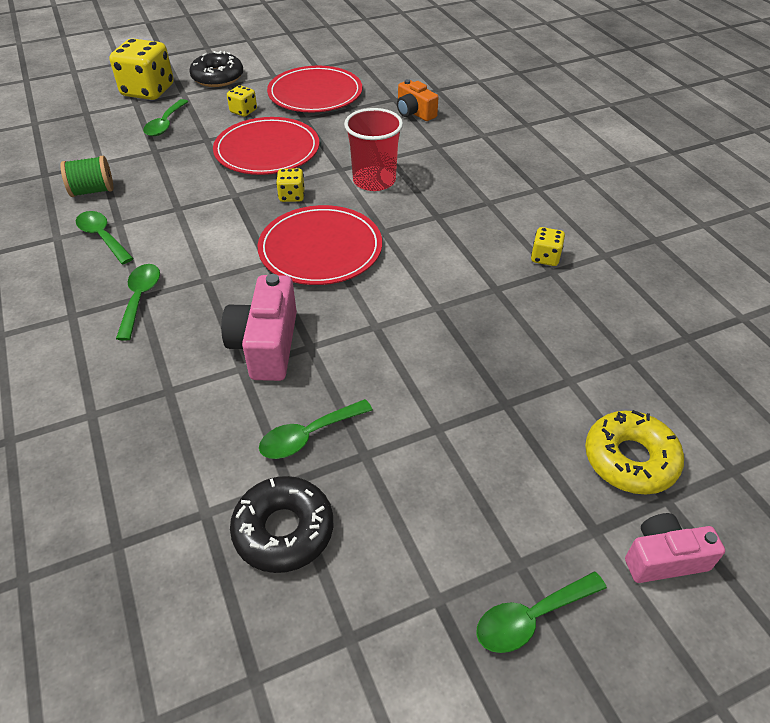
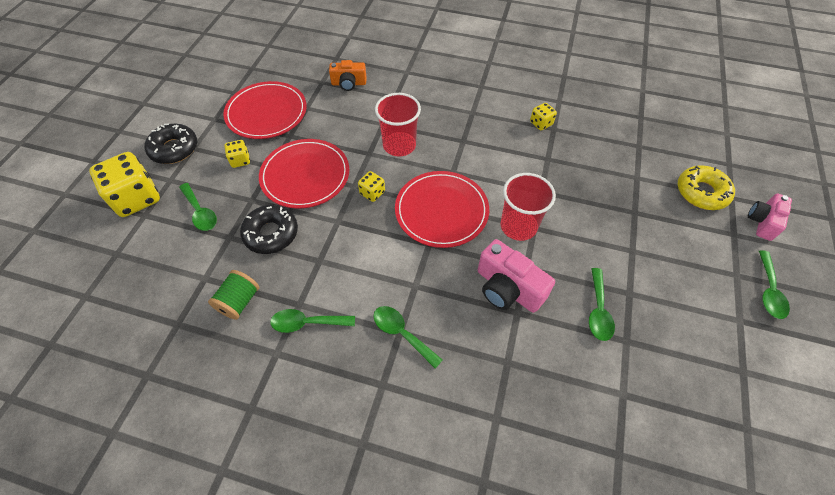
camera: 50 degrees left, 10 degrees up
(283, 530) = (659, 362): black donut -> black donut (271, 233)
(363, 313) = (518, 226): none -> red cup

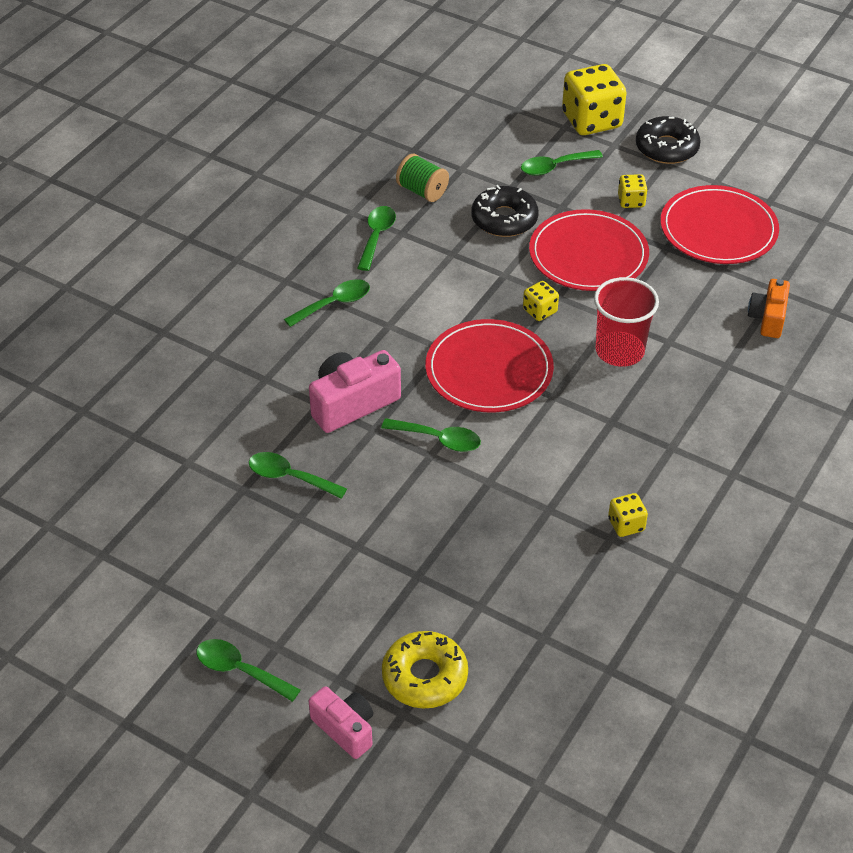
camera: 105 degrees right, 10 degrees down
(518, 226) = (438, 439): red cup -> green spoon

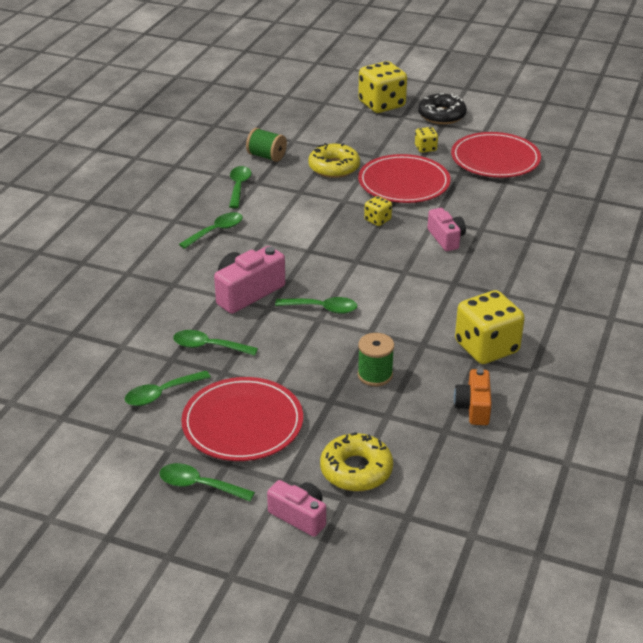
camera: 10 degrees left, 10 degrees down
(479, 546) = (375, 375): none -> green spool
(489, 370) = (349, 260): red plate -> red plate (242, 423)
(504, 219) = (334, 167): black donut -> yellow donut
(555, 167) = (363, 133): green spoon -> green spoon (162, 394)
(619, 351) = (446, 238): red cup -> pink camera
(626, 525) = (486, 347): yellow dice -> yellow dice, size x2.08
(768, 318) = (550, 208): orange camera -> orange camera (473, 407)

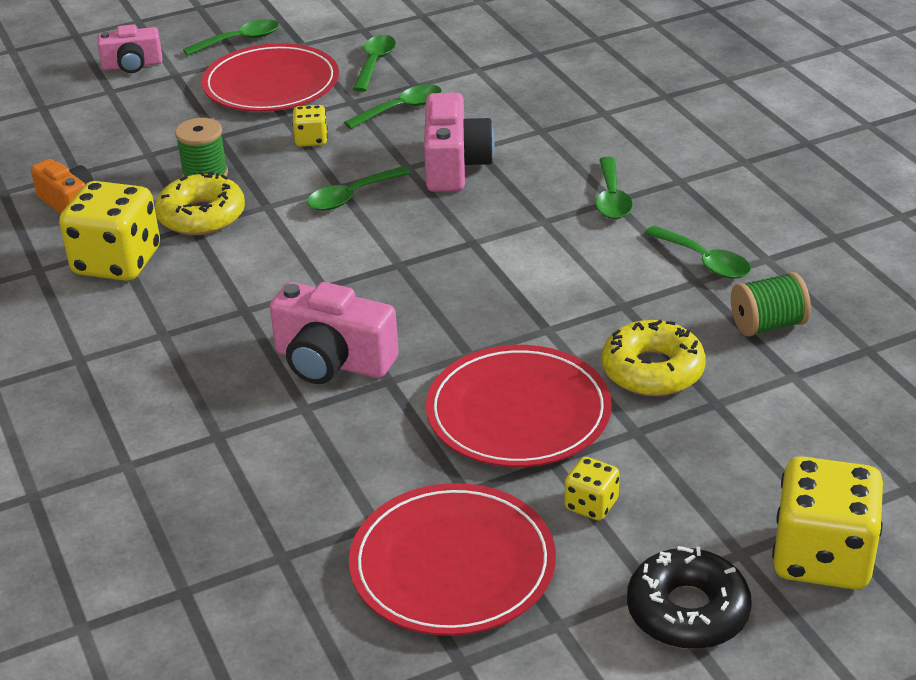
camera: 135 degrees right, 0 degrees up
(356, 470) = (124, 109): yellow donut -> yellow donut (201, 216)
(377, 220) = (459, 330): yellow dice -> yellow dice (311, 140)
(446, 238) = (332, 361): pink camera -> pink camera, size x1.53

